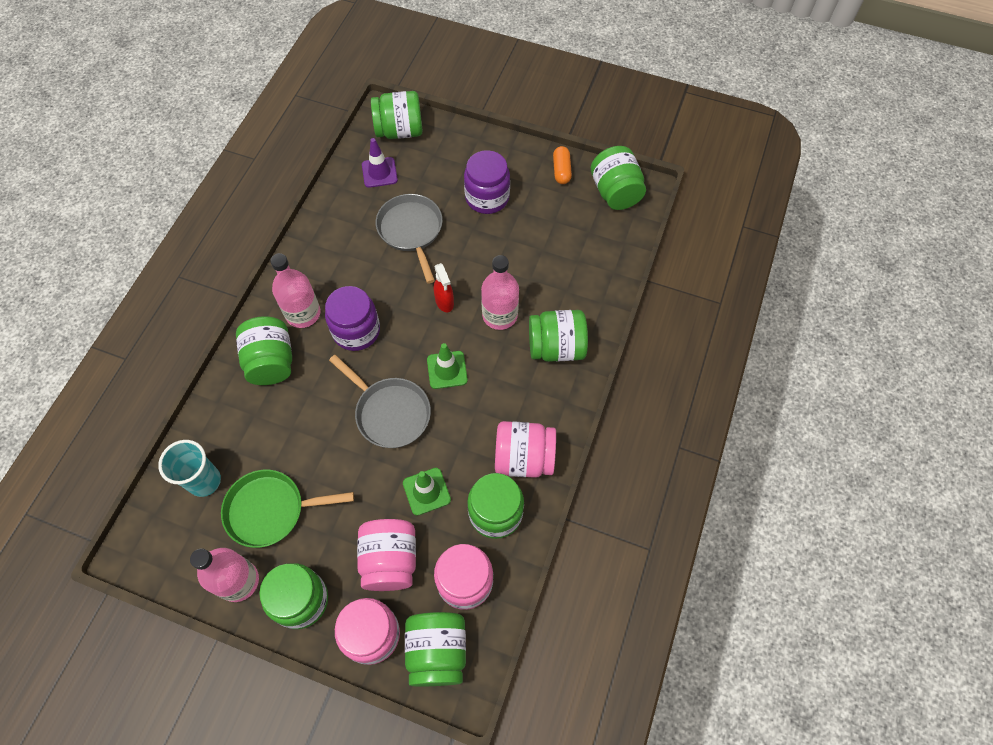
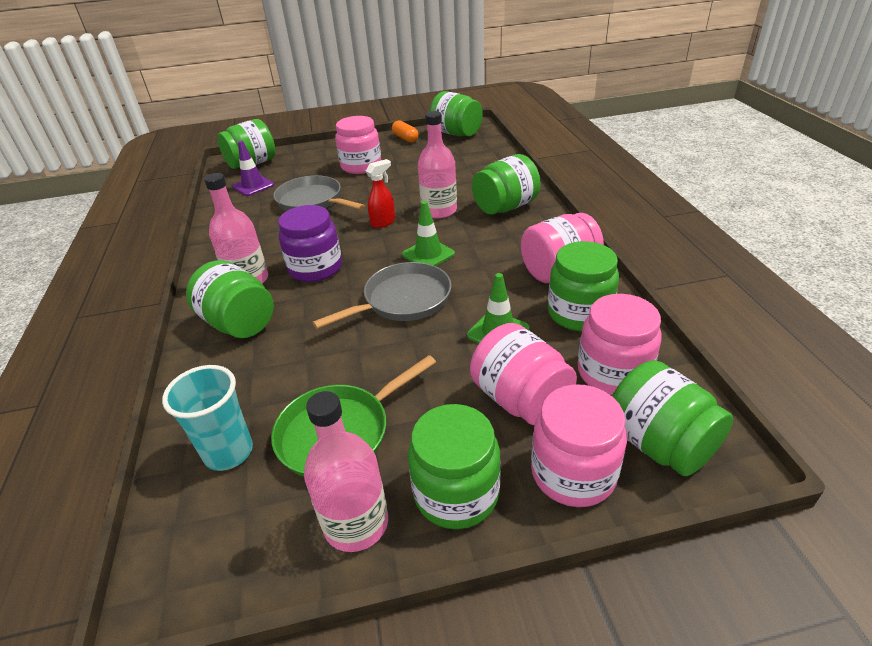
camera: 30 degrees left, 25 degrees down
(390, 412) = (402, 300): grey pan -> grey pan turned 45 degrees counterclockwise
(444, 302) = (383, 222): red spray bottle -> red spray bottle turned 75 degrees counterclockwise
(487, 197) = (361, 166): purple jar -> pink jar

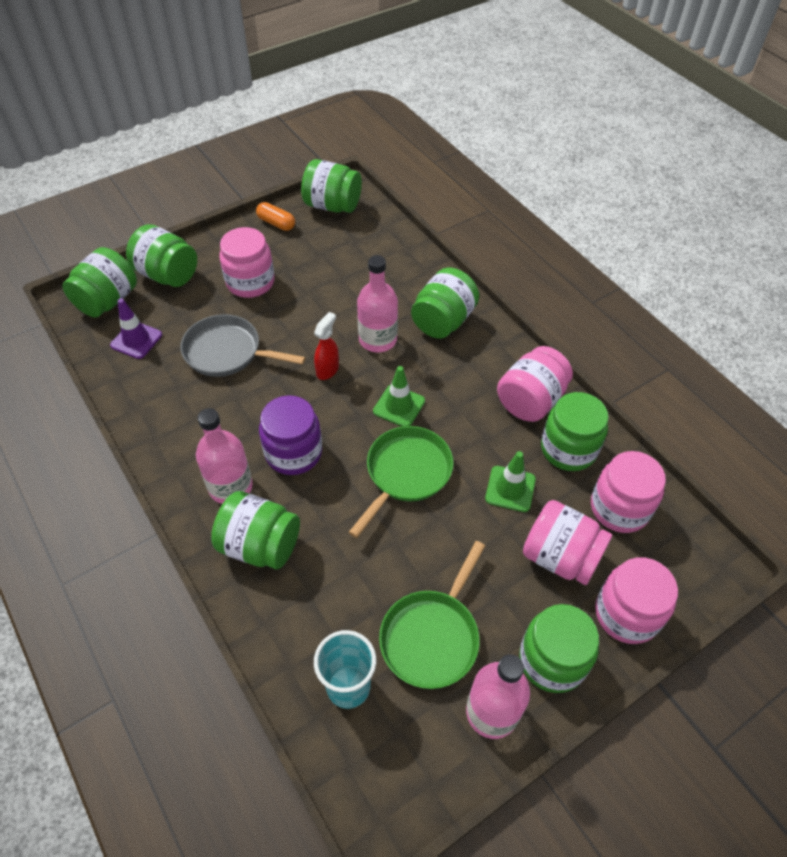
camera: 25 degrees left, 15 degrees up
(402, 300) = (405, 473): grey pan -> green pan
(658, 443) = (675, 567): green jar -> green jar (167, 275)

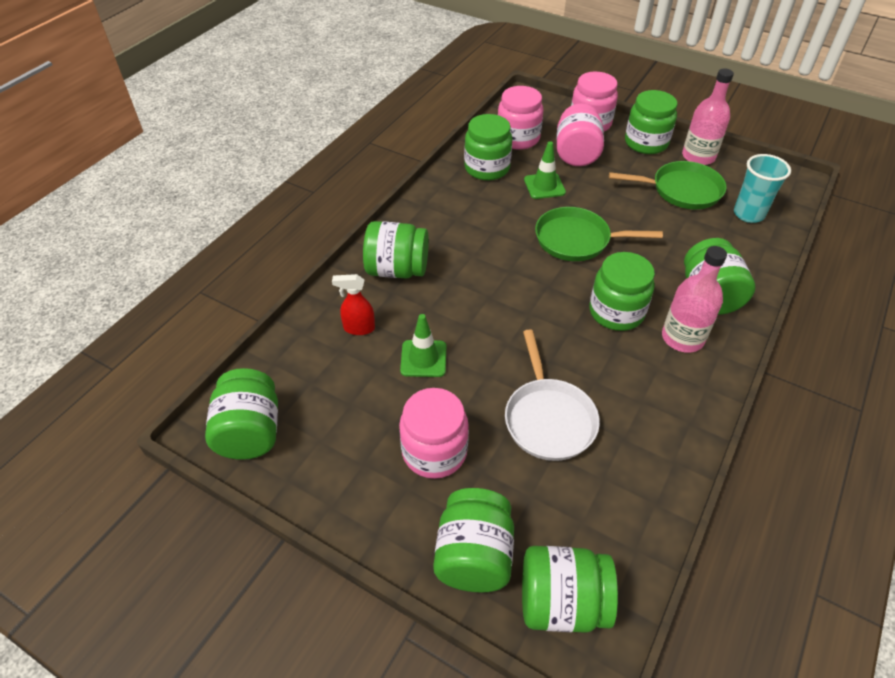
camera: 115 degrees left, 5 degrees down
(136, 340) = (595, 521): purple traffic cone -> none
(227, 352) = (548, 418): grey pan -> white pan
(276, 223) = (312, 479): orange capsule -> none
(293, 452) = (616, 312): purple jar -> green jar
(327, 370) = (512, 327): red spray bottle -> red spray bottle (358, 328)
(378, 339) = (450, 306): pink bottle -> none
(399, 406) = (516, 265): green traffic cone -> green traffic cone (423, 358)
(530, 400) = (454, 196): pink jar -> none

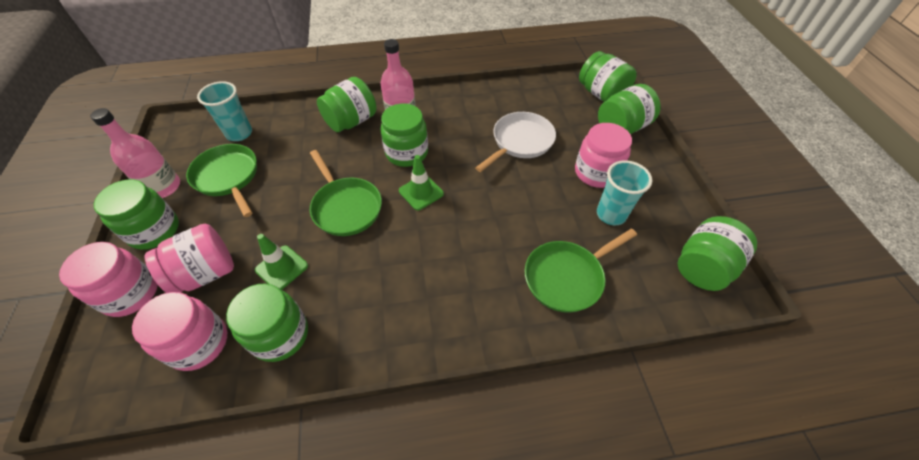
camera: 130 degrees left, 5 degrees up
(358, 328) = (567, 277): red spray bottle -> green pan
(375, 414) = (611, 214): none -> turquoise cup
(397, 270) = (487, 300): green jar -> none
(423, 358) = (547, 220): green traffic cone -> green traffic cone (421, 192)

